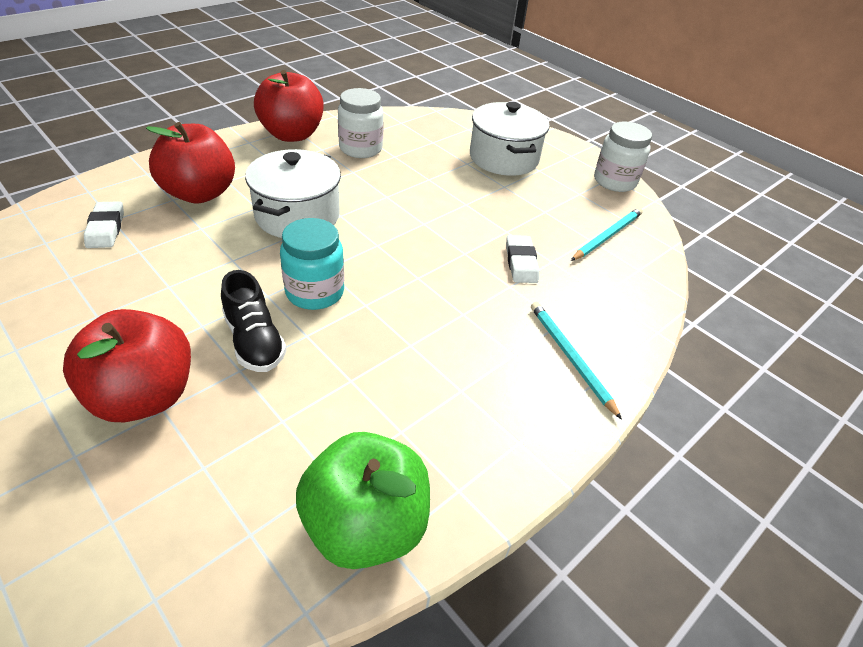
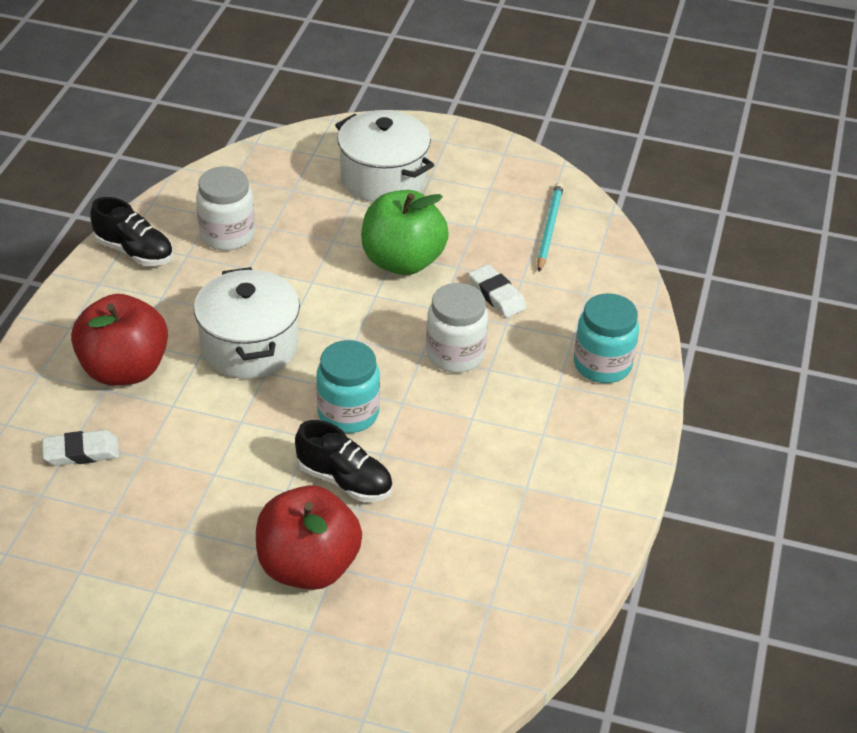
camera: 30 degrees left, 0 degrees up
(106, 229) = (81, 452): white eraser -> white eraser turned 60 degrees counterclockwise
(292, 135) = (134, 251): red apple -> black shoe
(365, 526) = (559, 559): green apple -> green apple (402, 261)
(570, 357) = (602, 365): turquoise pencil -> turquoise jar
(614, 181) = (511, 157): white jar -> white jar (455, 354)

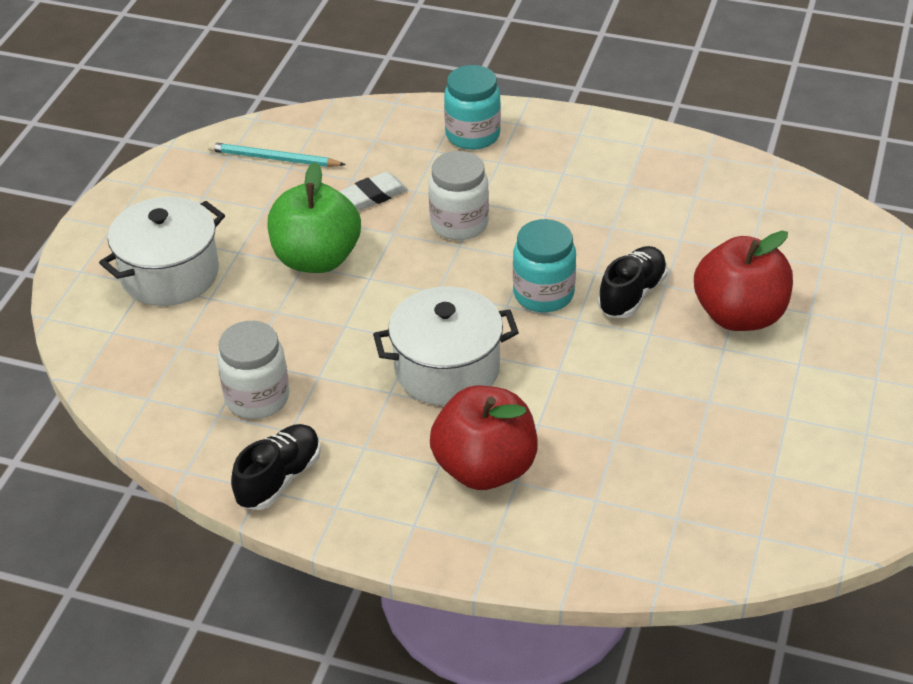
camera: 85 degrees left, 0 degrees up
(81, 452) = (612, 491): white eraser -> none

